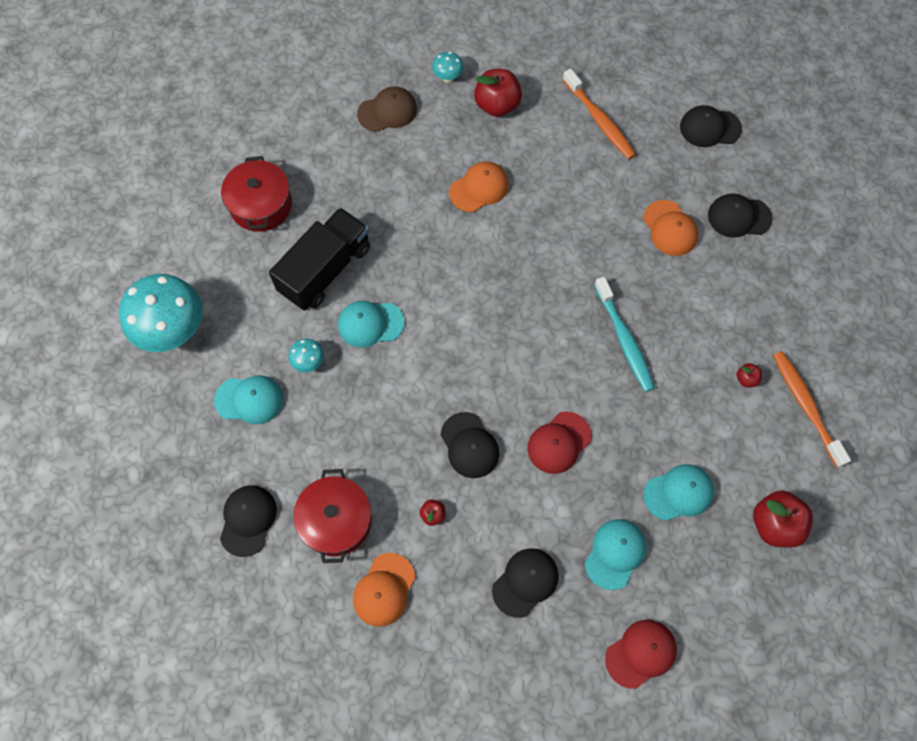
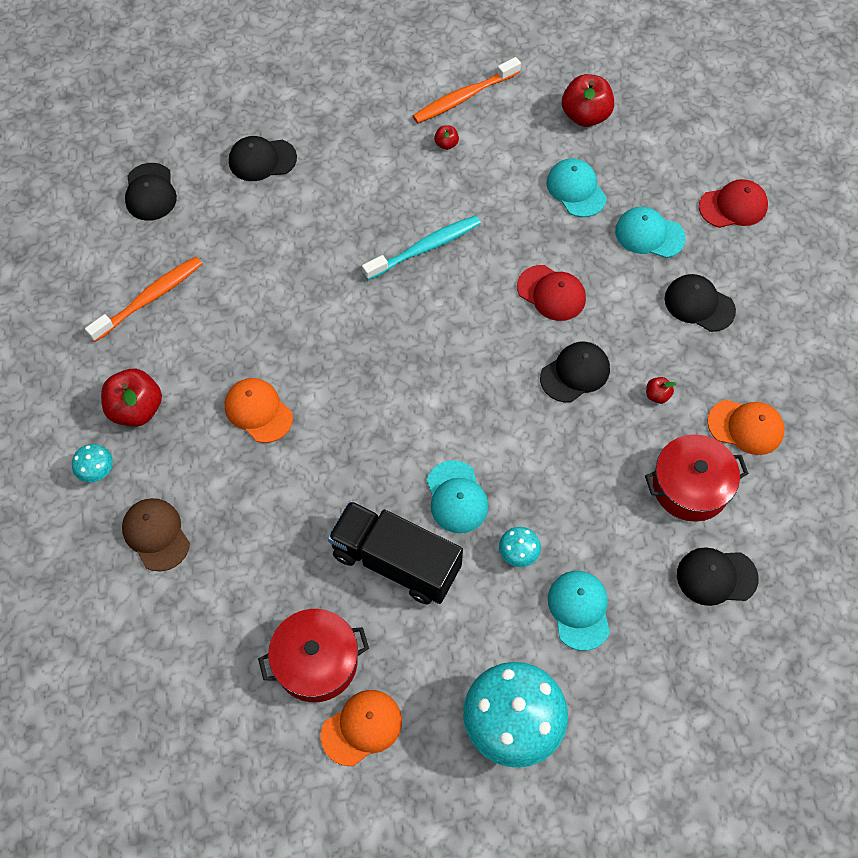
camera: 100 degrees left, 5 degrees down
(641, 653) = (733, 206): red cap -> red cap turned 120 degrees clockwise
(670, 228) = (285, 219): orange cap -> orange cap (362, 727)
(739, 217) = (262, 160): black cap -> black cap turned 90 degrees clockwise

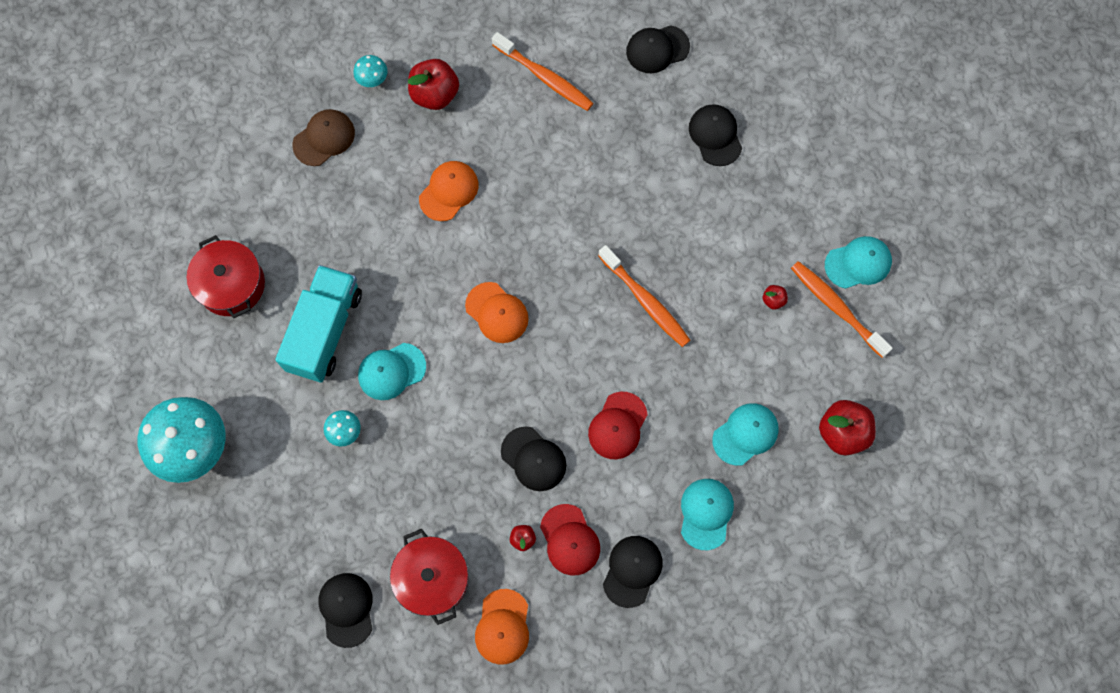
camera: 80 degrees right, 10 degrees up
(362, 727) = (181, 330): orange cap -> orange cap (497, 313)
(396, 561) = (325, 331): black truck -> turquoise truck
(424, 248) = (645, 300): turquoise toothbrush -> orange toothbrush
(579, 610) = (300, 491): turquoise cap -> turquoise cap (858, 263)
(733, 206) = (759, 597): red cap -> red cap (569, 540)

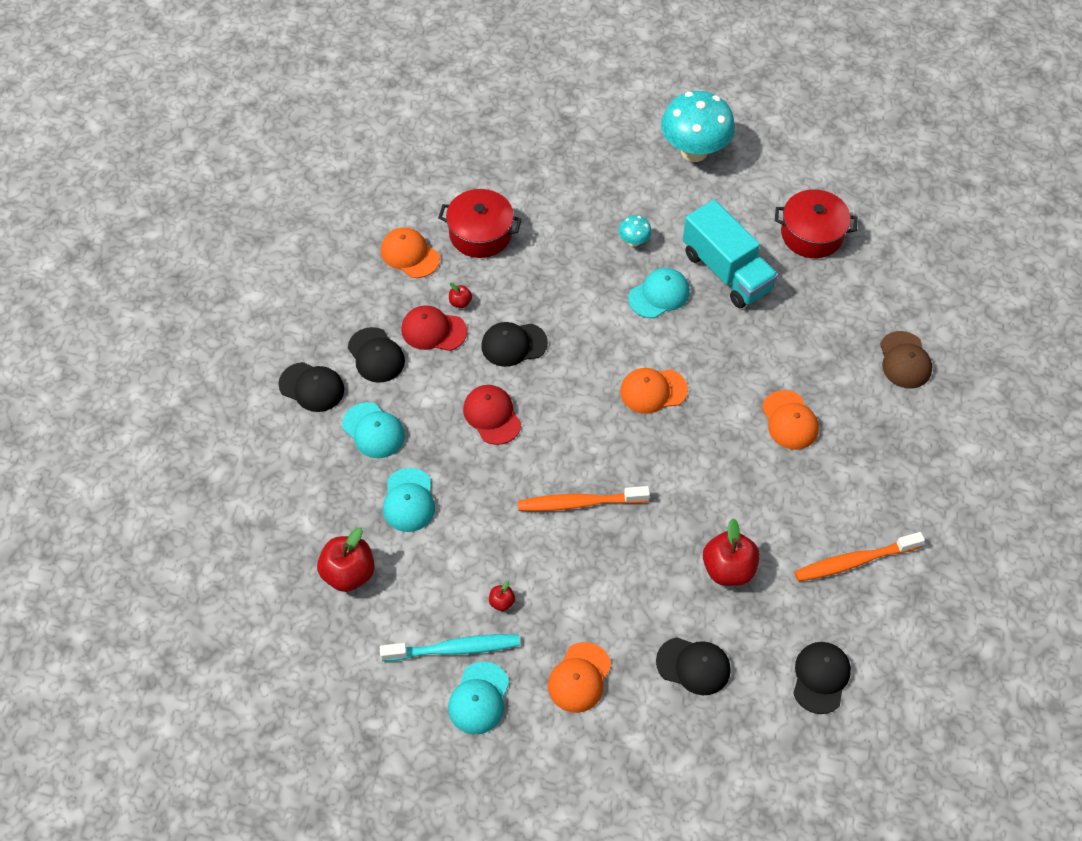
camera: 125 degrees right, 15 degrees down
(346, 609) = (503, 175): black cap -> black cap (312, 387)
(373, 80) = (941, 426): turquoise mushroom -> none
(391, 371) = (659, 295): turquoise cap -> turquoise cap turned 45 degrees clockwise
(435, 94) = (894, 464): red apple -> red apple (728, 569)
(786, 206) = (579, 678): none -> orange cap
(836, 308) = (453, 649): orange toothbrush -> turquoise toothbrush

